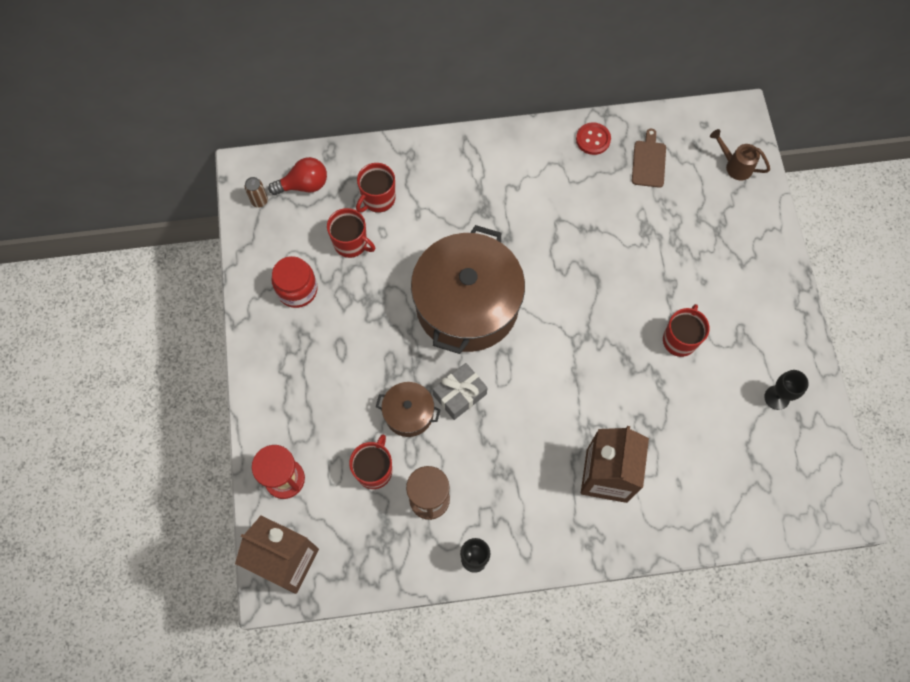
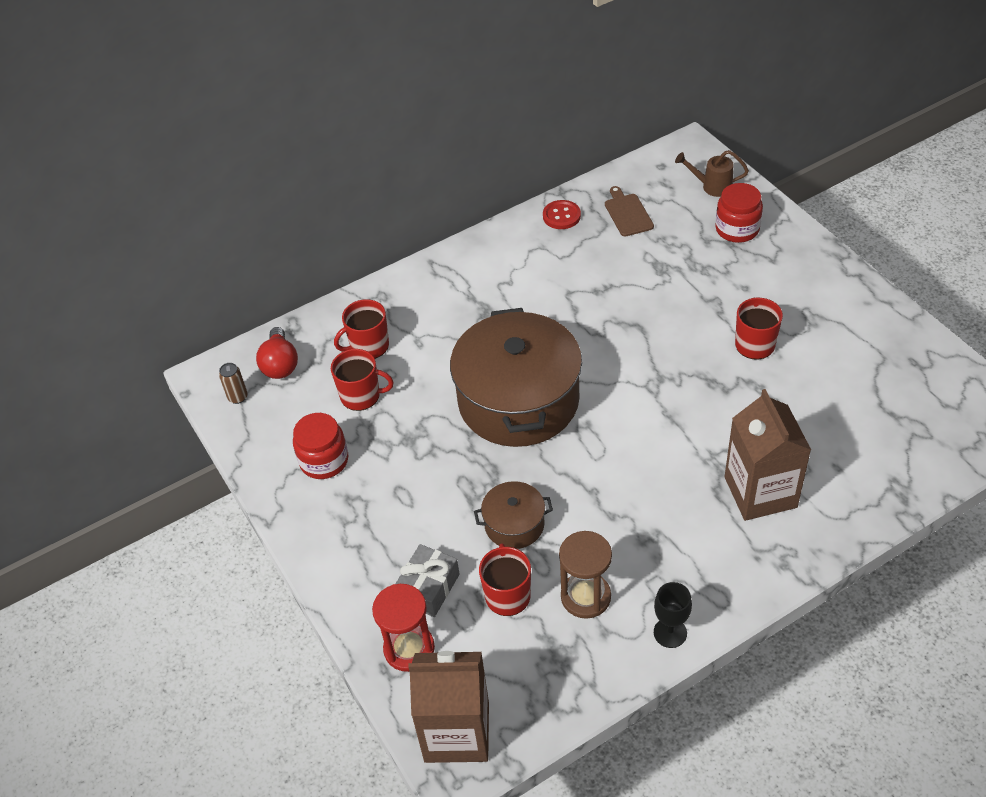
camera: 20 degrees left, 20 degrees down
(304, 185) = (280, 364): red light bulb -> red light bulb turned 120 degrees clockwise
(378, 199) = (368, 346): red mug -> red mug turned 45 degrees clockwise
(459, 394) = (559, 484): grey gift -> grey gift (428, 588)
(731, 220) = (737, 229): none -> red jar
(777, 397) = (881, 354): black goblet -> none

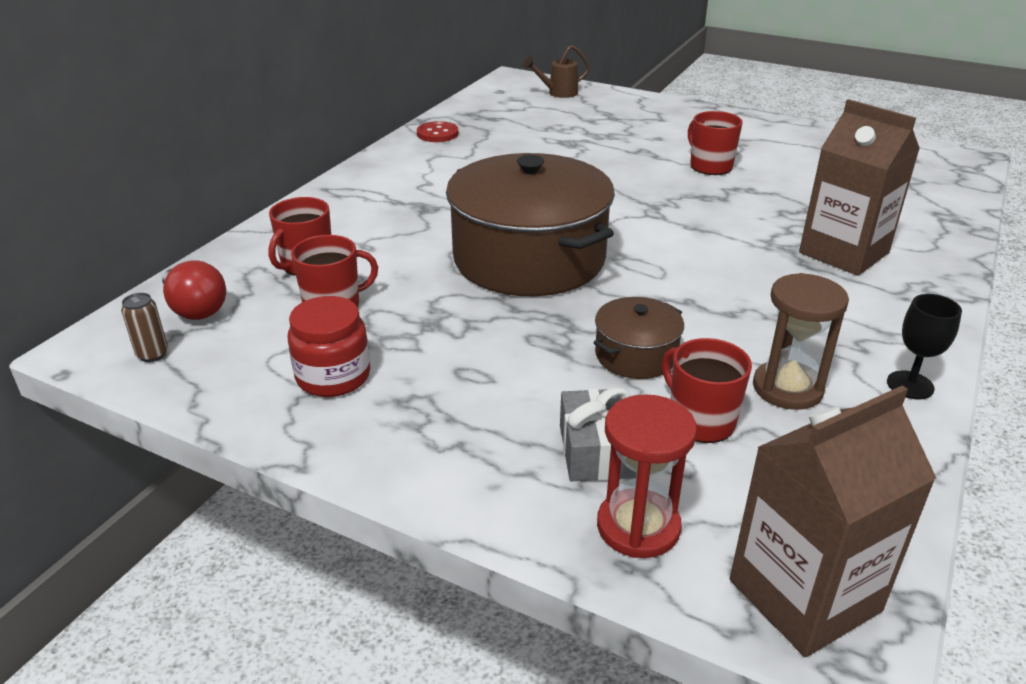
camera: 35 degrees left, 15 degrees down
(627, 213) = (500, 120): brown cutting board -> none
(737, 229) = (609, 110): red jar -> none

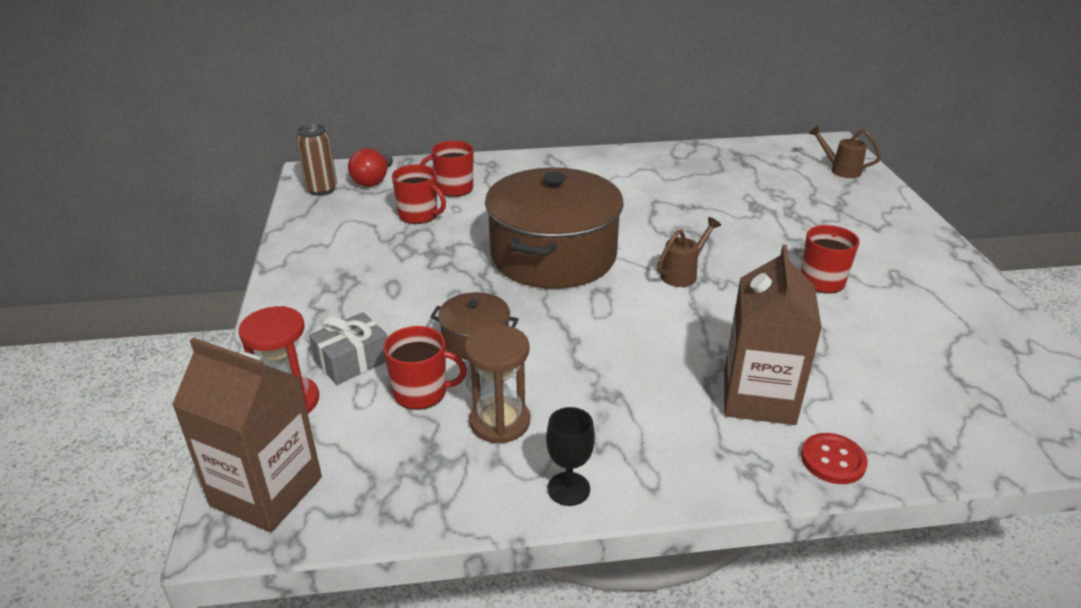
camera: 55 degrees right, 0 degrees up
(152, 354) = (322, 190): brown can -> brown can, size x1.61
(333, 376) = (349, 245): red jar -> none
(437, 134) = (684, 156): red button -> red button (833, 460)
(637, 212) = (683, 274): none -> brown watering can
(700, 420) = (421, 392): red mug -> red mug turned 75 degrees clockwise

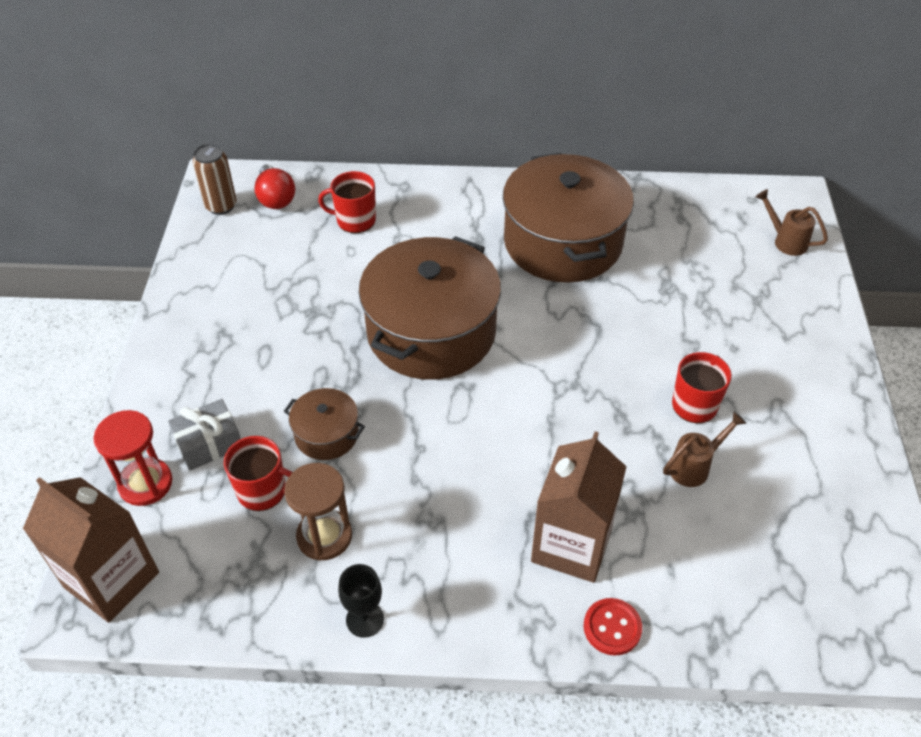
camera: 10 degrees right, 15 degrees up
(373, 180) = (275, 198): red light bulb -> red light bulb turned 45 degrees counterclockwise
(419, 215) = (311, 256): red mug -> none
(650, 186) = (563, 242): none -> brown pot
(683, 274) = (554, 375): brown watering can -> brown watering can (694, 466)

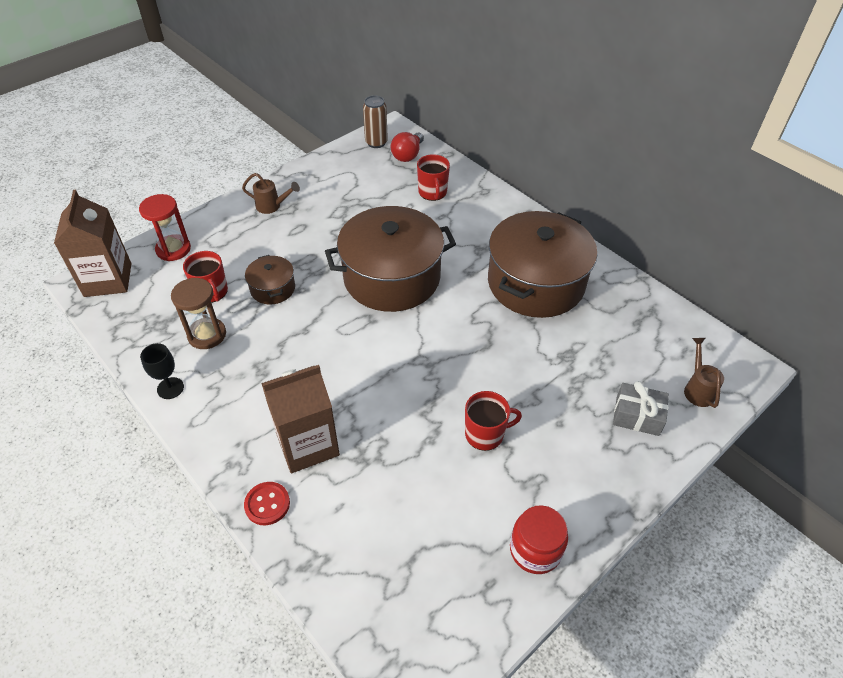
camera: 45 degrees right, 0 degrees up
(209, 443) = (220, 252): grey gift -> grey gift (637, 416)
(355, 220) = (432, 192): red mug -> red mug turned 150 degrees counterclockwise
(694, 466) = (434, 466): brown watering can -> brown watering can (272, 206)
(843, 460) = (535, 550): none -> red jar

